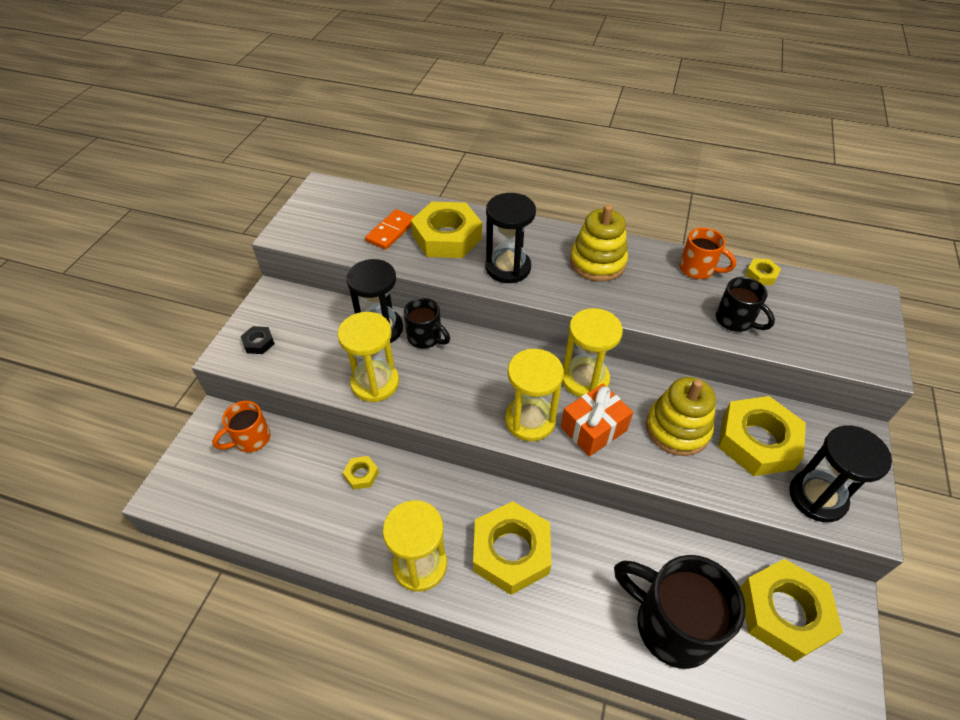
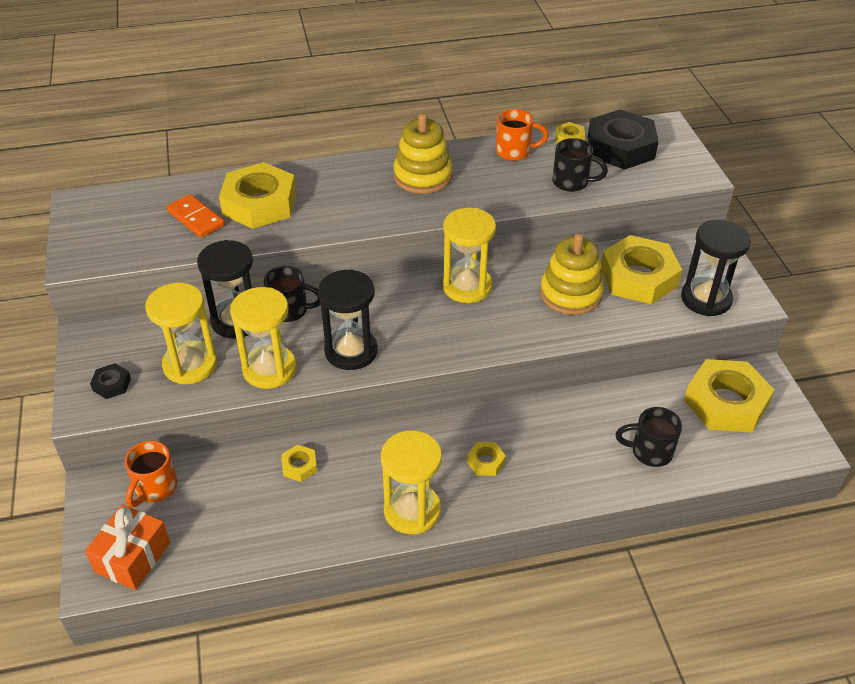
camera: 30 degrees left, 5 degrees down
(391, 231) = (196, 218): orange domino -> orange domino turned 45 degrees counterclockwise
(508, 268) = (342, 210): black hourglass -> black hourglass (351, 351)
(511, 551) = (485, 462): yellow nut -> yellow nut, size x0.44
(530, 420) = (442, 339): yellow hourglass -> yellow hourglass (190, 364)
(593, 428) = (502, 323): orange gift -> orange gift (132, 557)
(671, 625) = (650, 452): black mug -> black mug, size x0.55
(809, 303) = (620, 147): none -> black nut

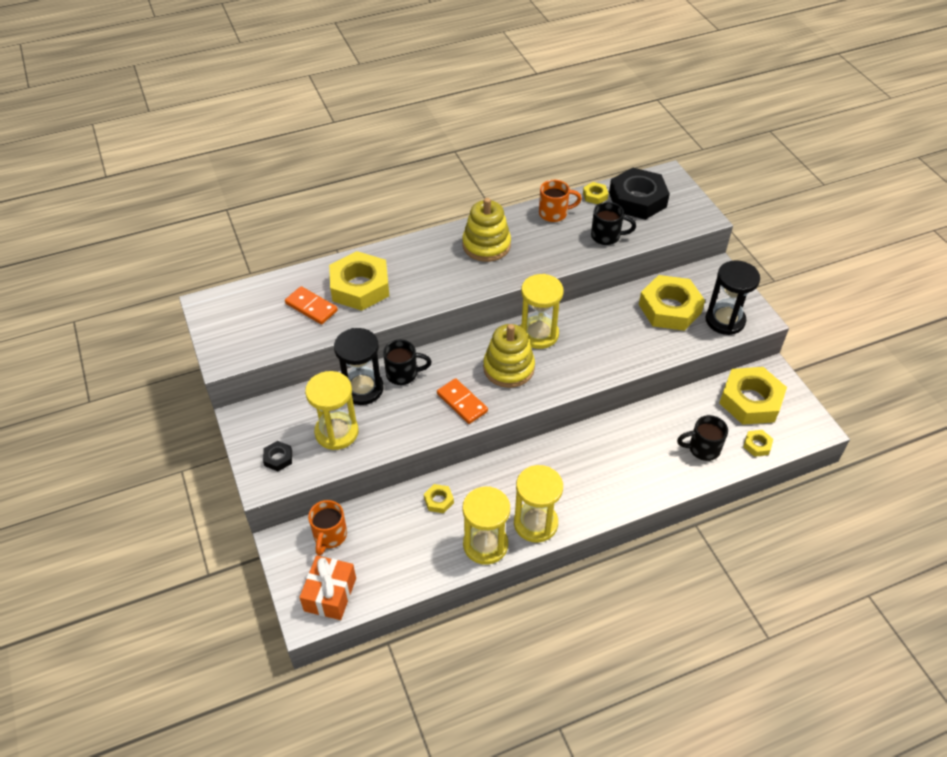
camera: 10 degrees left, 5 degrees up
(269, 369) = (402, 427): yellow hourglass -> yellow hourglass (485, 544)
(351, 351) = (462, 402): black hourglass -> orange domino
(485, 462) = (581, 475): yellow nut -> yellow nut (757, 445)
(571, 294) = (621, 330): yellow stacking toy -> yellow stacking toy (508, 368)

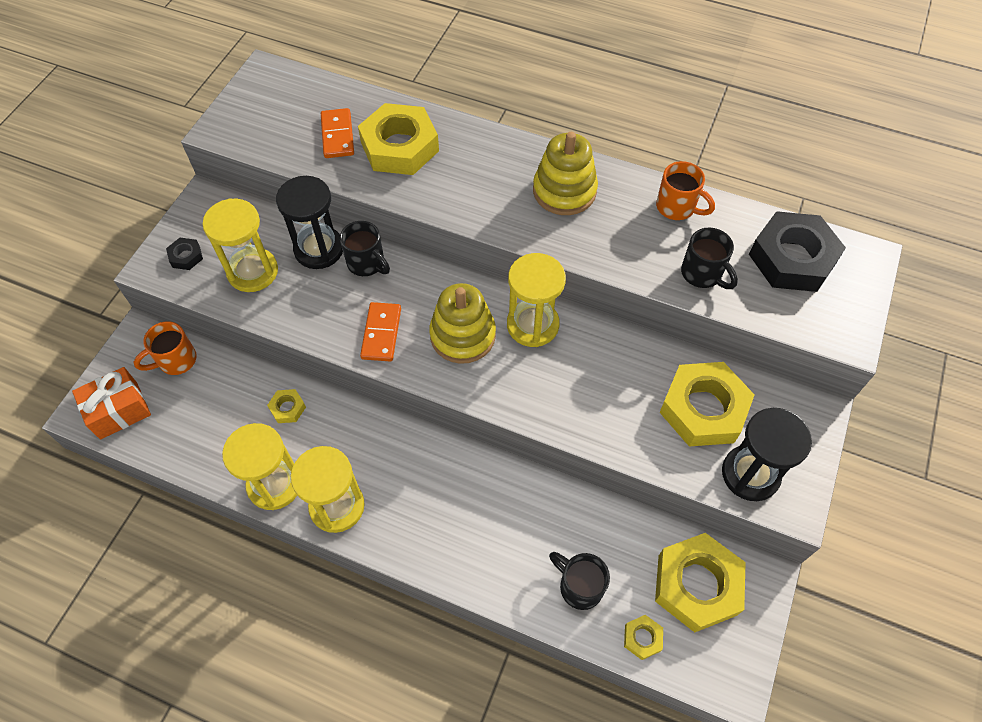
camera: 45 degrees right, 10 degrees up
(595, 196) = (747, 219): yellow nut -> none

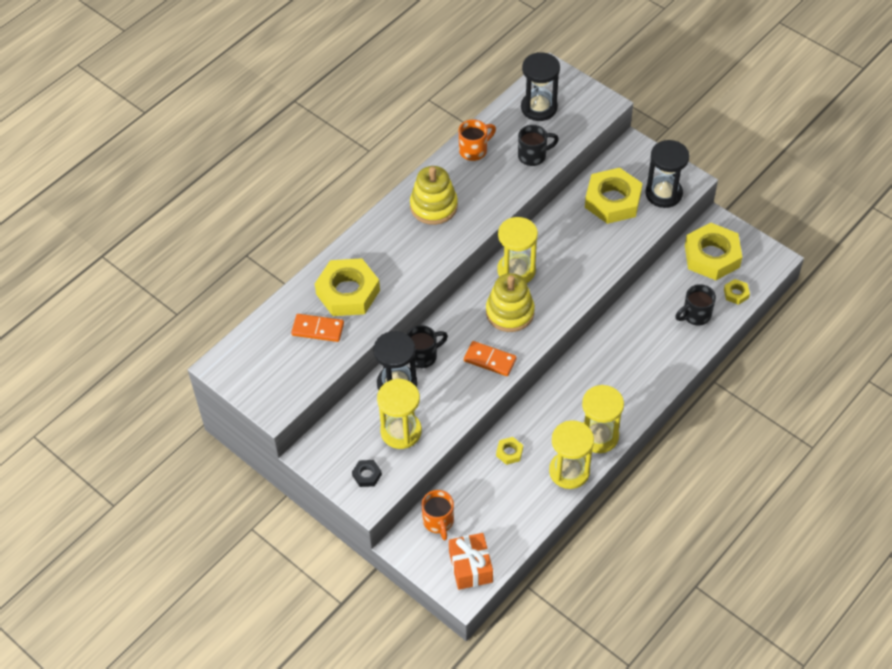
camera: 70 degrees left, 5 degrees down
(792, 258) = (539, 107): black nut -> black hourglass

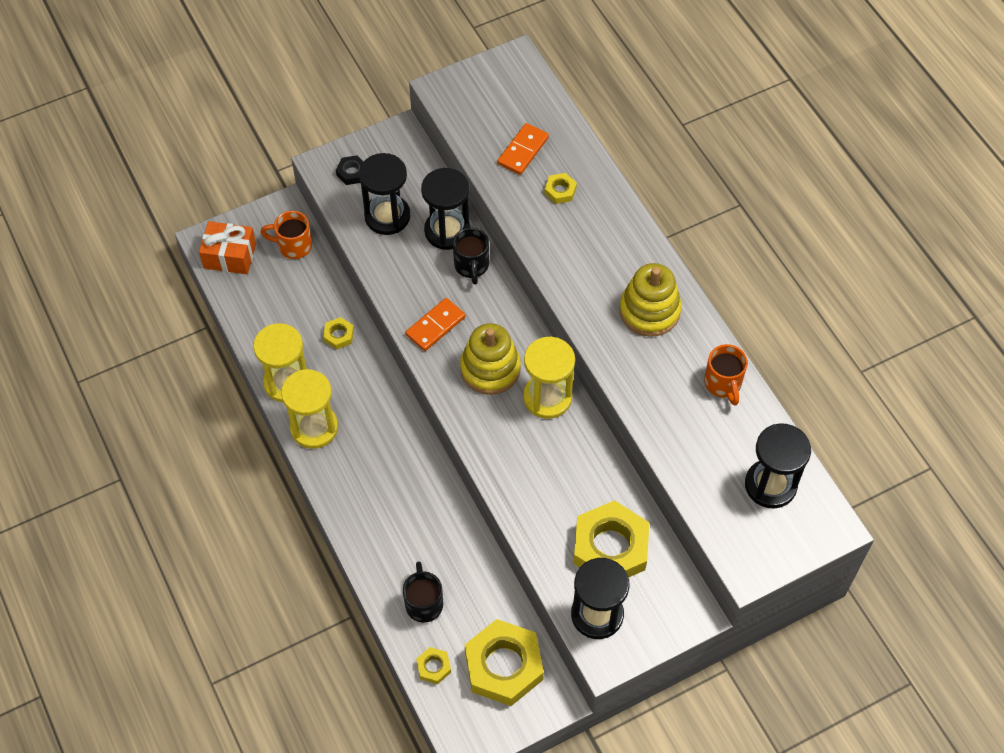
camera: 110 degrees right, 5 degrees up
(348, 292) = (560, 191): yellow nut -> yellow nut, size x0.44
(401, 431) = (387, 216): yellow hourglass -> black hourglass
(533, 156) = (688, 446): black mug -> none

